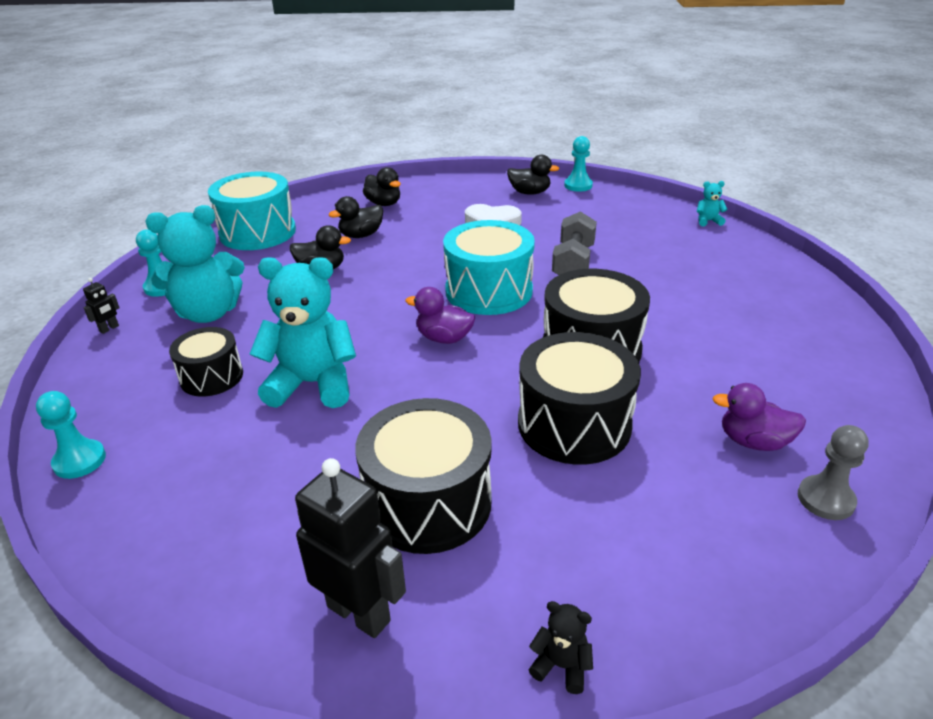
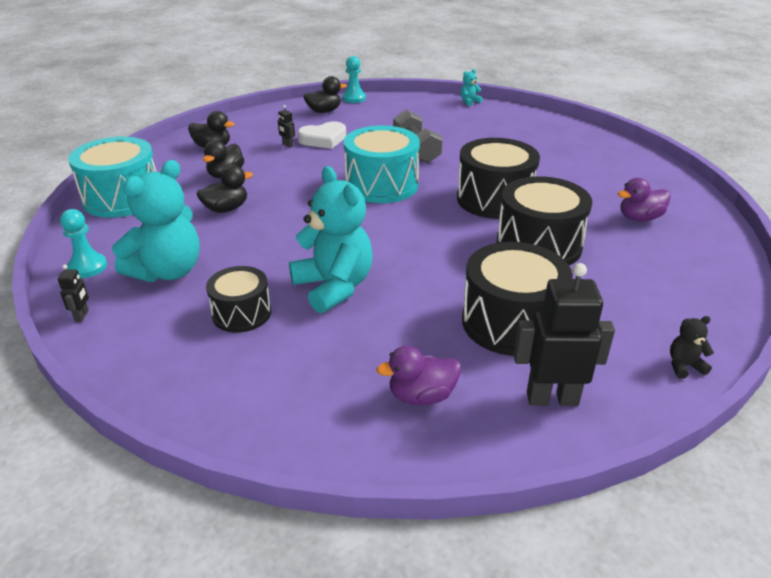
camera: 35 degrees left, 0 degrees up
(79, 461) = (211, 415): turquoise pawn -> none
(313, 384) = (334, 287): turquoise teddy bear -> turquoise teddy bear turned 90 degrees clockwise
(444, 338) = (390, 225): purple duck -> purple duck (421, 396)
(451, 220) = (287, 145): none -> black robot
(825, 499) = (702, 233): grey pawn -> none

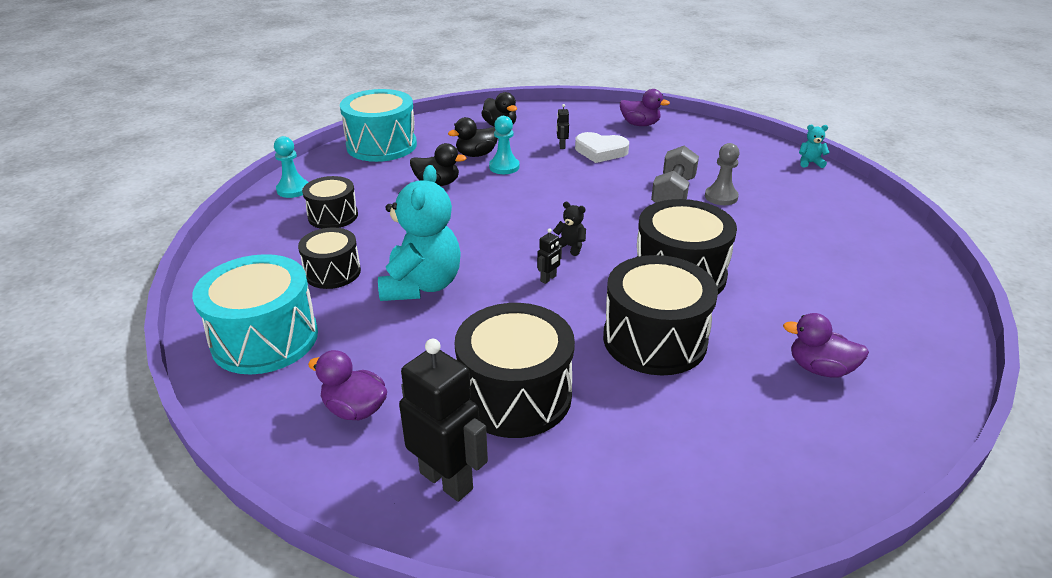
camera: 40 degrees right, 0 degrees up
(82, 316) = (245, 223): black robot -> black robot (548, 278)
(168, 271) = (333, 216): turquoise teddy bear -> black drum
(324, 111) = (640, 124): black duck -> purple duck
(354, 98) = (687, 120): turquoise pawn -> turquoise pawn (504, 167)
(381, 185) = (590, 214): turquoise drum -> turquoise drum (265, 338)
(448, 141) = (721, 197): none -> grey pawn
(684, 366) = (617, 539): black teddy bear -> black teddy bear (570, 247)

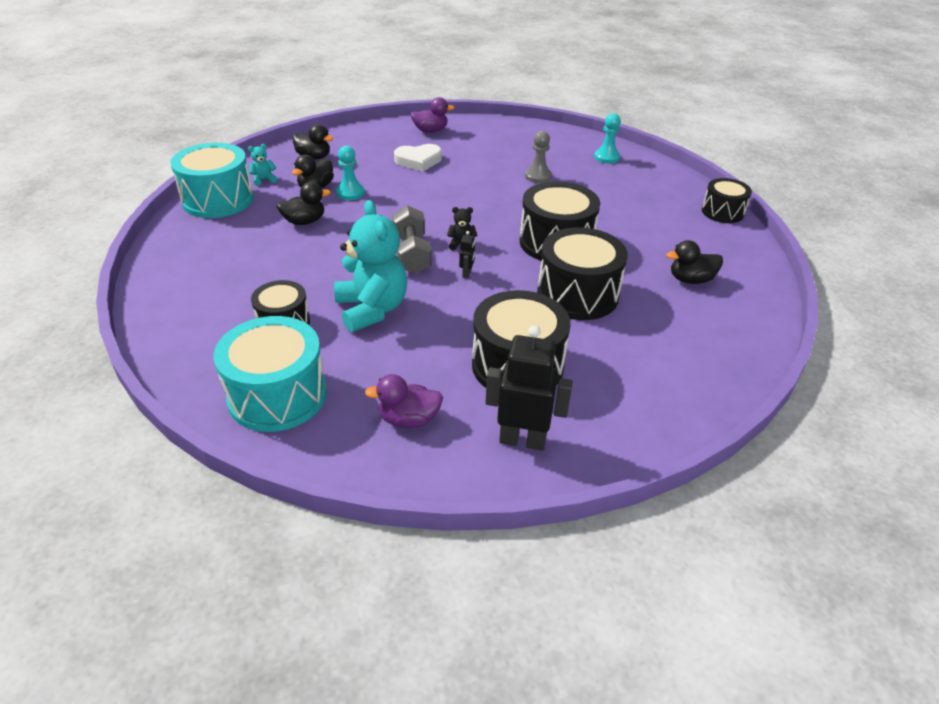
camera: 30 degrees left, 5 degrees up
(293, 189) = (169, 262): turquoise pawn -> turquoise pawn (606, 157)
(333, 216) = (234, 275): black drum -> black drum (722, 212)
(562, 146) = (383, 163): black robot -> none
(673, 194) = (502, 182): grey dumbbell -> grey dumbbell (412, 254)
(810, 163) = (577, 135): turquoise teddy bear -> turquoise teddy bear (264, 180)
(819, 368) = (690, 280): purple duck -> black duck

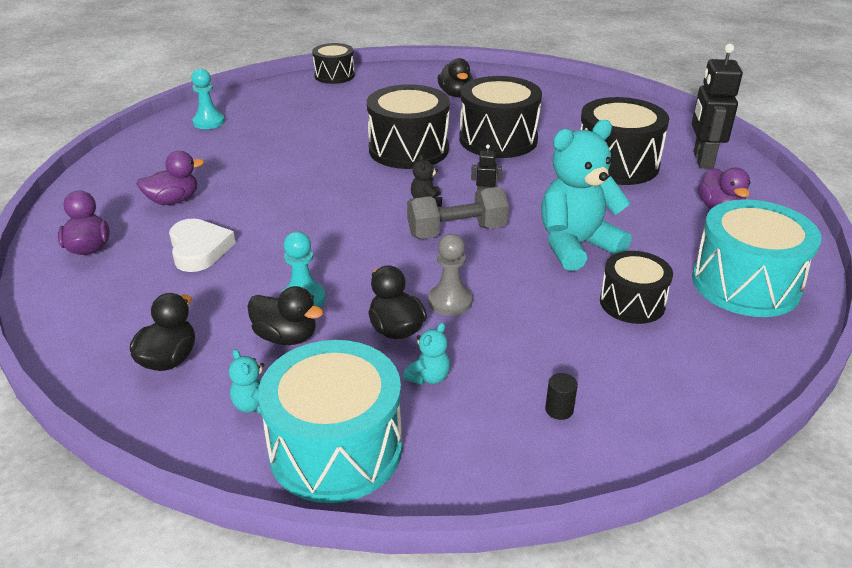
camera: 95 degrees left, 5 degrees down
(198, 270) = (559, 410): none -> black cylinder
(254, 229) = (428, 377): none -> turquoise teddy bear
(482, 150) = (173, 200): none -> purple duck
(538, 176) = (256, 161): grey pawn -> grey pawn (450, 301)

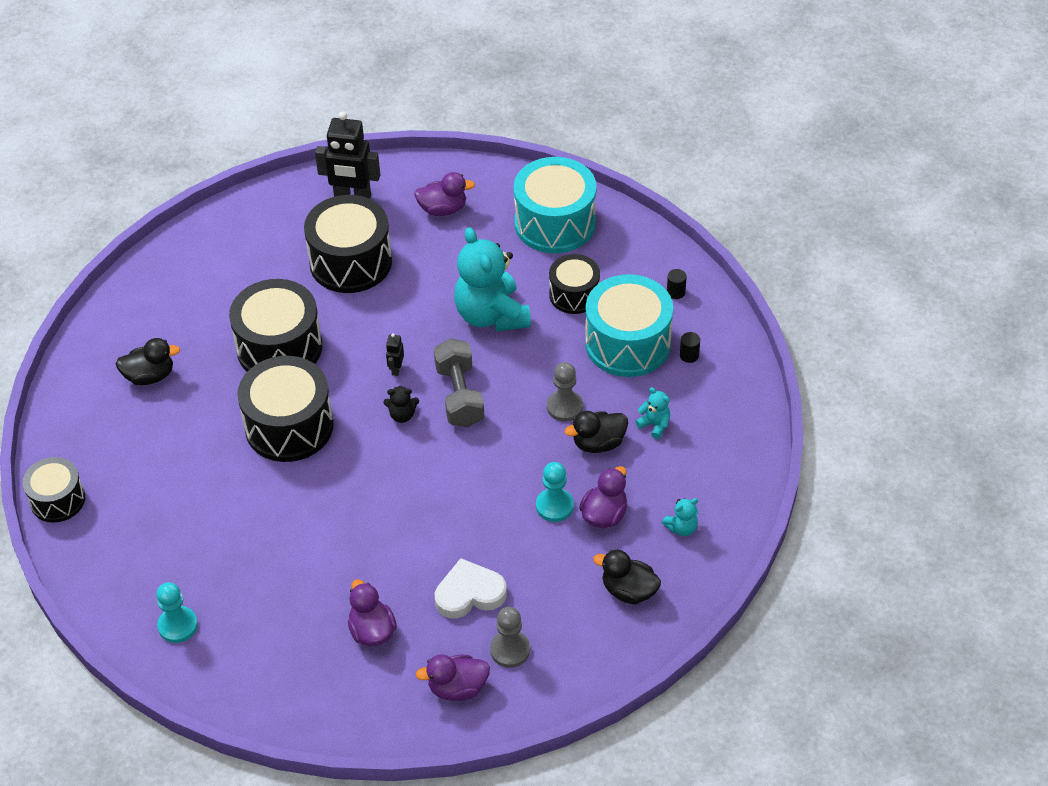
camera: 85 degrees left, 15 degrees up
(120, 277) = (510, 650): none -> grey pawn
(286, 337) = (604, 514): black duck -> purple duck
(336, 448) = (724, 478): turquoise drum -> turquoise drum (628, 343)
(675, 394) = (676, 292): none -> black cylinder

